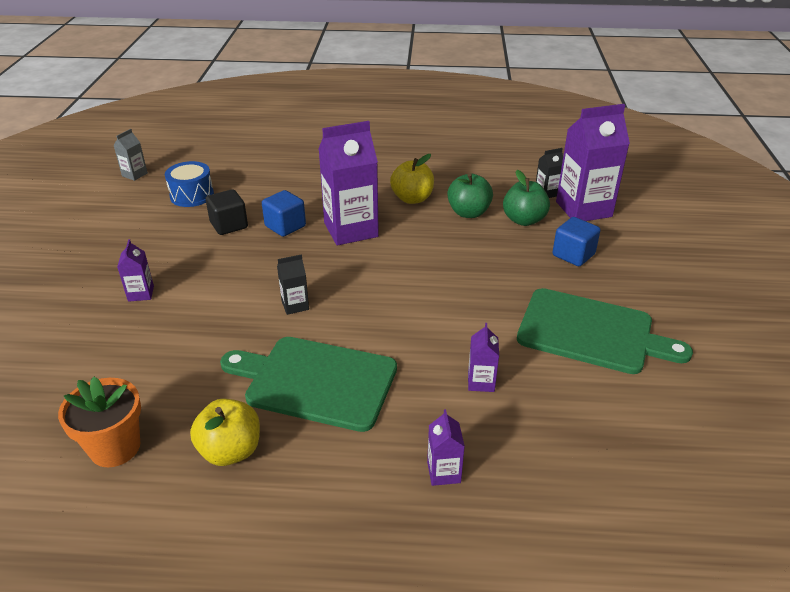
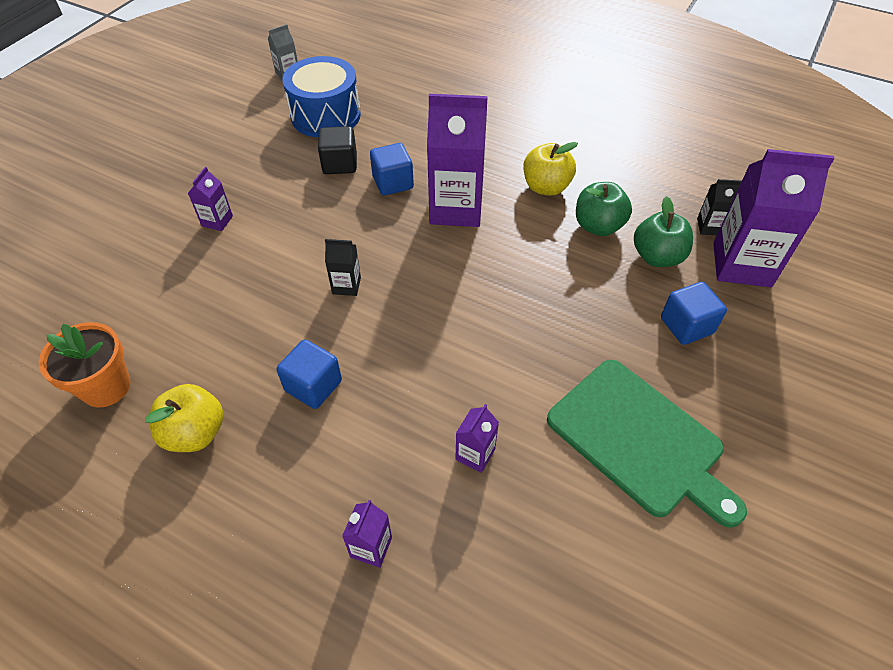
camera: 25 degrees right, 15 degrees up
(192, 195) = (326, 115): blue drum -> blue drum, size x1.51
(315, 382) = (313, 386): green cutting board -> blue cube

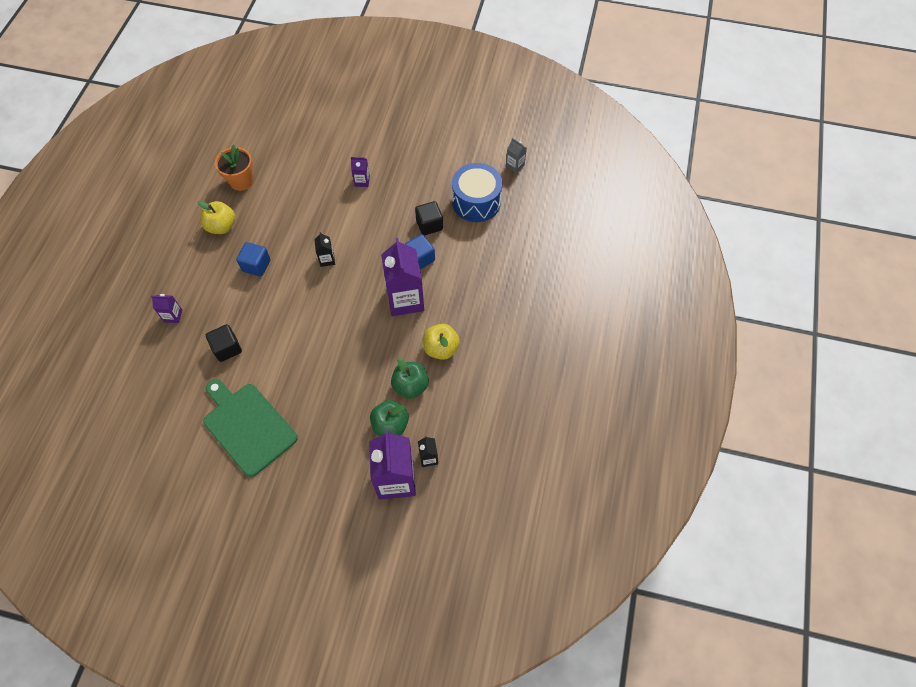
camera: 75 degrees right, 10 degrees up
(475, 454) = (227, 348): purple carton -> black cube
(640, 439) = (247, 426): green cutting board -> green cutting board turned 105 degrees clockwise
(686, 325) = (334, 446): blue cube -> none

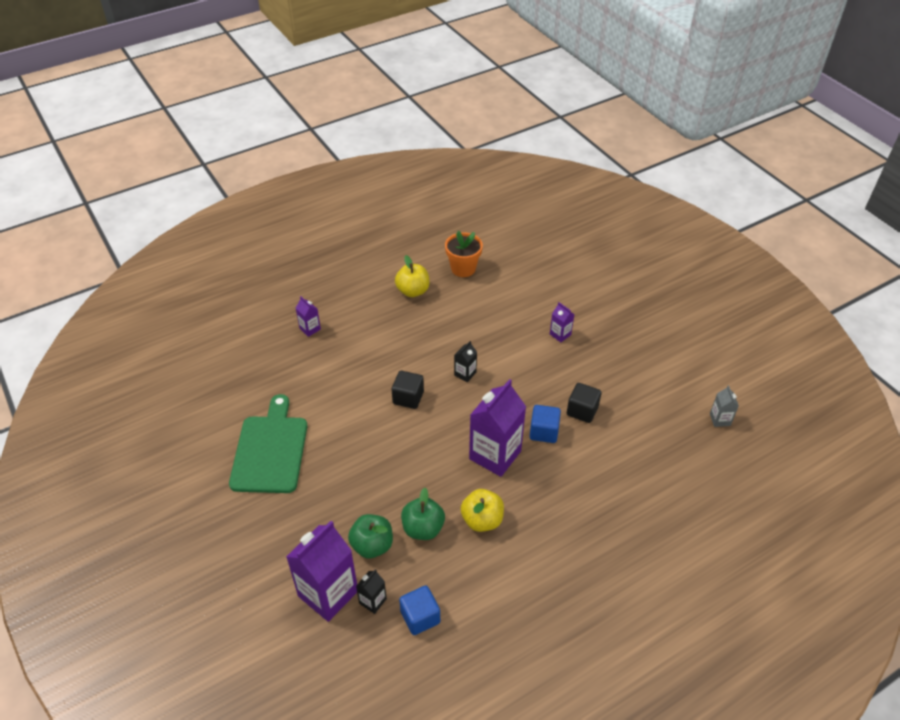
camera: 45 degrees right, 15 degrees down
(227, 348) = (319, 381): black cube -> black cube (408, 398)
(256, 265) = (406, 337): blue cube -> blue cube (420, 617)
(476, 202) = (647, 423): blue drum -> none

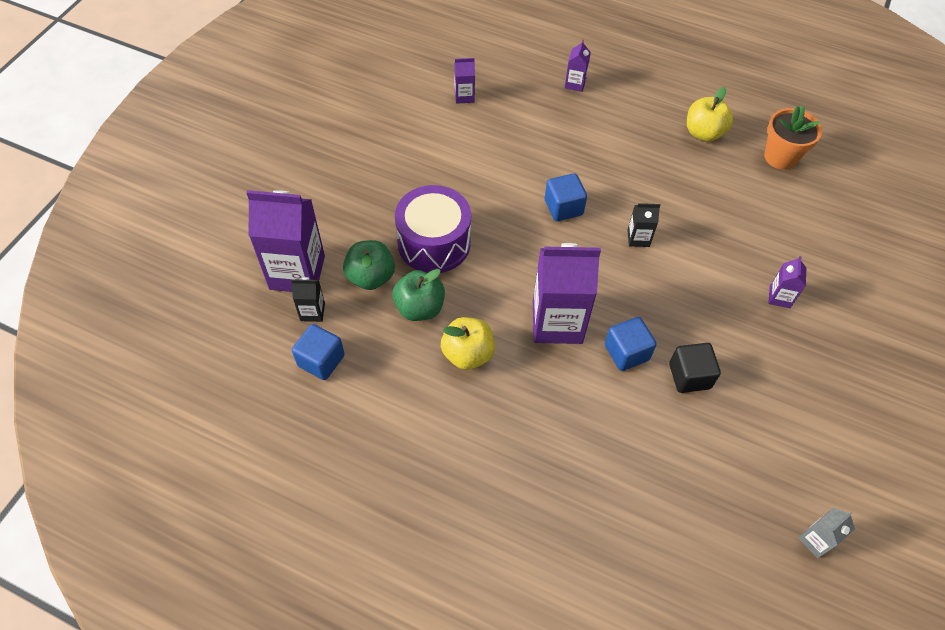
camera: 55 degrees right, 10 degrees up
(259, 396) = (464, 96): none -> purple carton
(270, 450) = (413, 140): green cutting board -> none
(375, 489) = (434, 243): none -> purple drum
(408, 398) = (563, 207): black cube -> blue cube

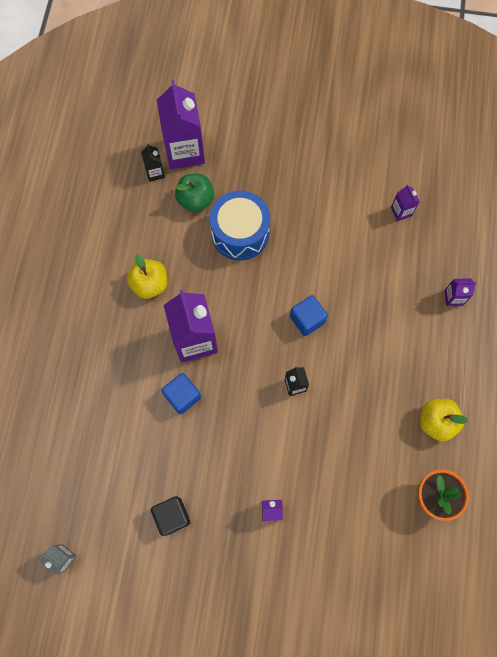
camera: 75 degrees right, 15 degrees up
(321, 360) = (118, 192): blue cube -> none
(420, 308) = (179, 241): green apple -> none
(434, 243) = (240, 233): purple drum -> blue drum
(689, 376) = (175, 447): black cube -> black cube (172, 516)

